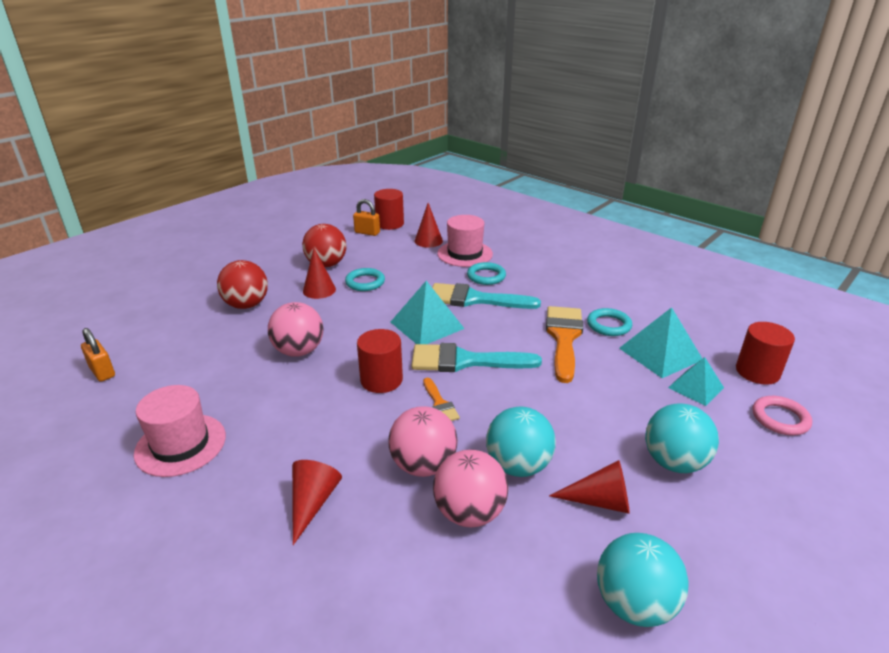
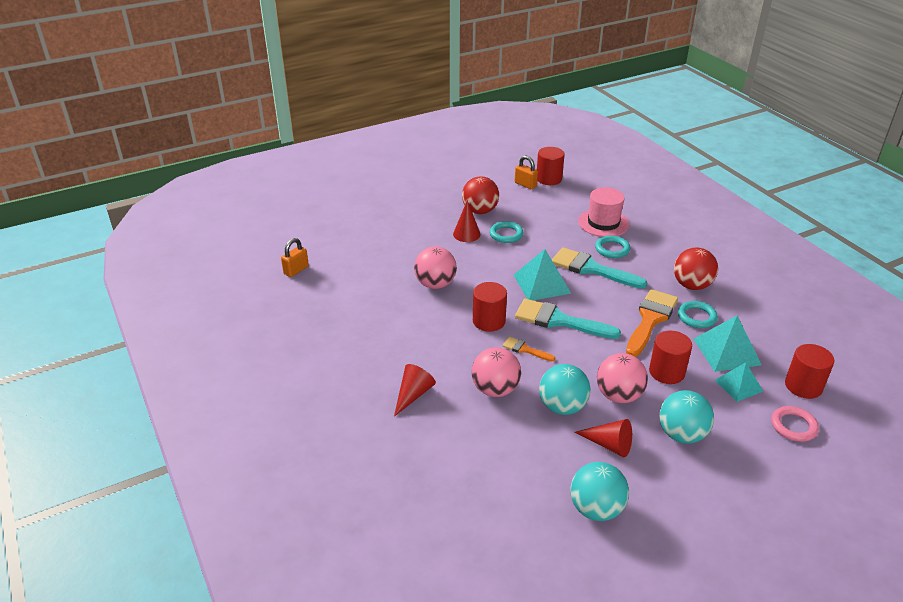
camera: 20 degrees right, 5 degrees up
(102, 372) = (296, 270): orange padlock -> orange padlock turned 60 degrees clockwise
(180, 444) = (338, 335): pink hat -> none
(246, 305) = (407, 236): red ball -> red ball (692, 285)
(428, 241) = (576, 203): red cone -> none
(440, 404) = (525, 349): orange brush -> orange brush turned 120 degrees clockwise
(469, 512) = (514, 428): pink ball -> pink ball (618, 395)
(613, 391) = (666, 372): none -> red cylinder

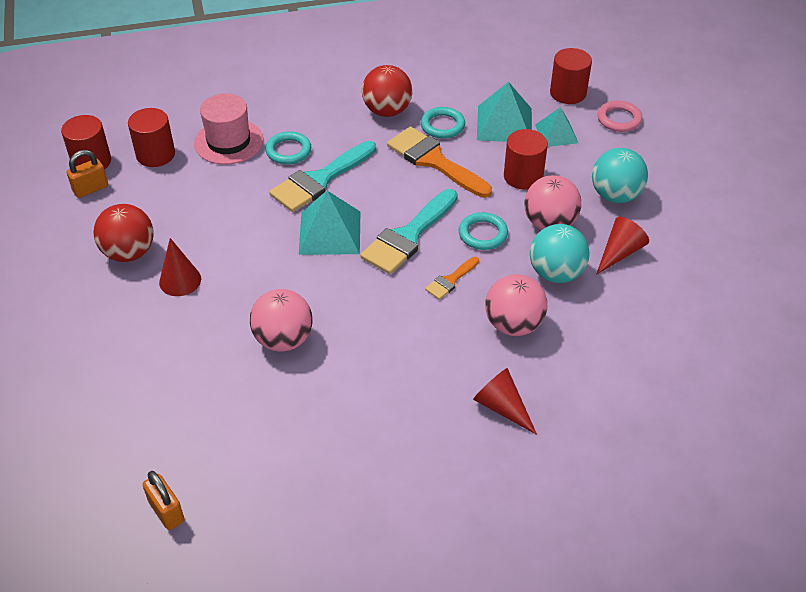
camera: 75 degrees left, 10 degrees up
(489, 321) = (385, 301): red cylinder -> red cylinder (155, 154)
(506, 234) = (203, 239): turquoise ring -> turquoise ring (483, 234)
(596, 509) = (704, 287): turquoise ball -> none

